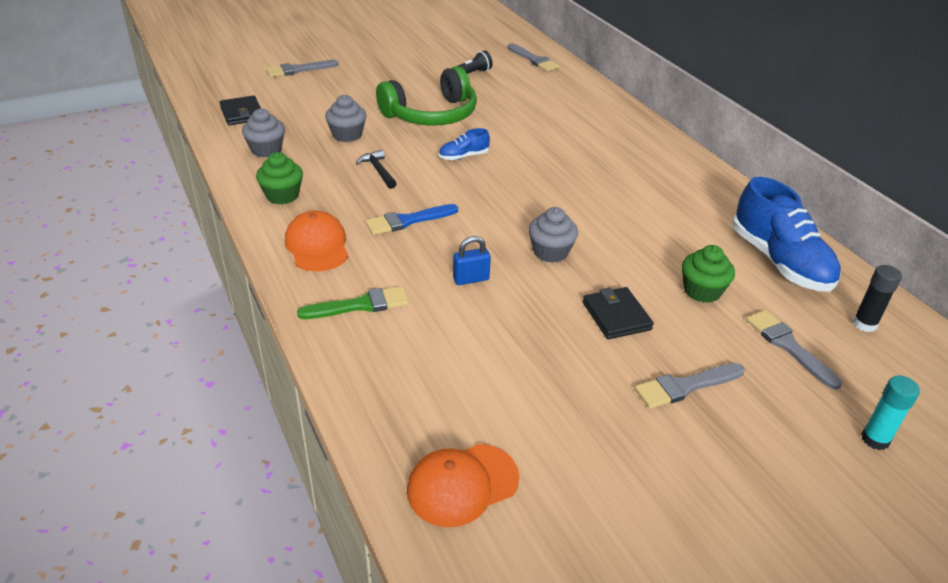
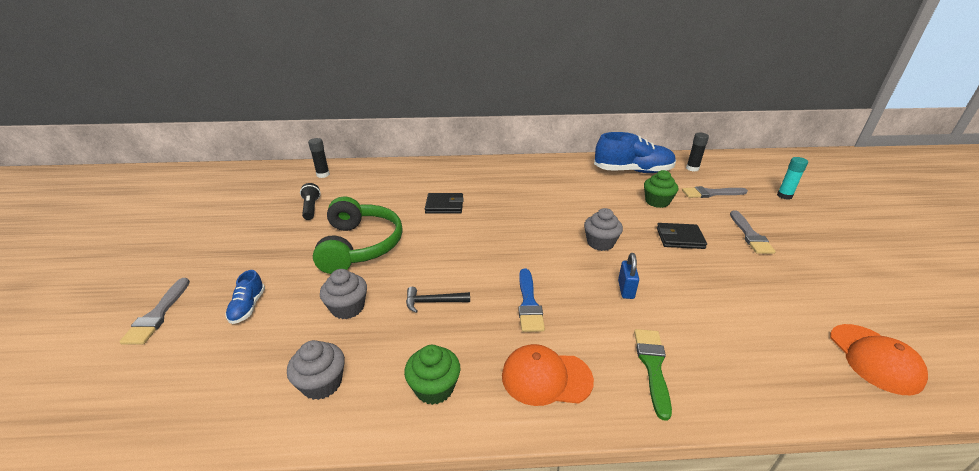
camera: 65 degrees left, 5 degrees down
(242, 113) = (207, 392): black wallet -> black wallet (444, 205)
(463, 156) = (444, 247): blue shoe -> blue shoe (248, 307)
(534, 60) = (323, 175): grey brush -> black glue stick

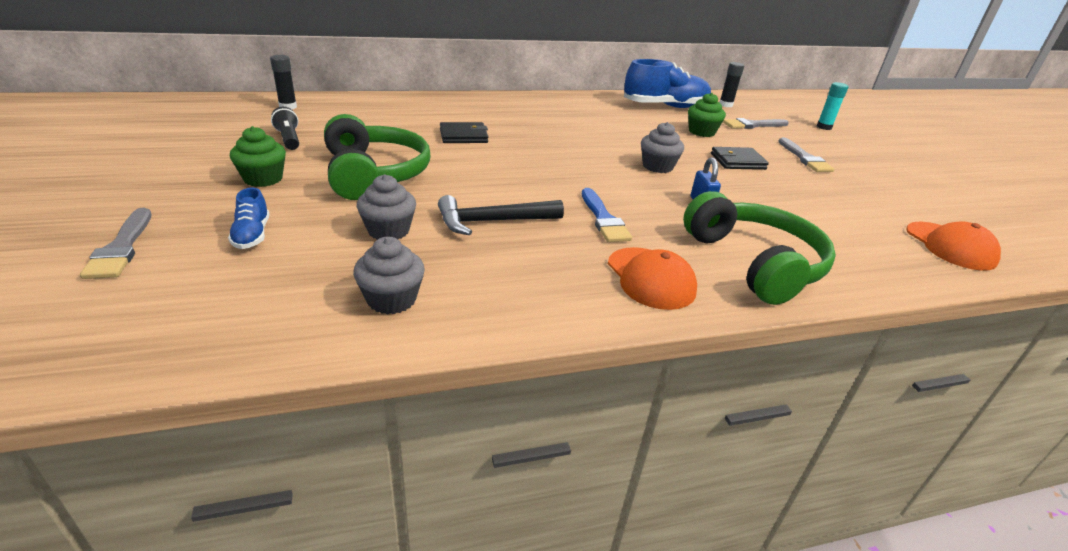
camera: 15 degrees left, 0 degrees up
(433, 302) = (493, 221): black hammer -> black hammer, size x1.58
(434, 388) = (531, 294): green cupcake -> green cupcake (263, 179)
(546, 377) = (650, 278): orange cap -> orange cap turned 105 degrees counterclockwise
(652, 366) = (754, 263): green brush -> green headphones

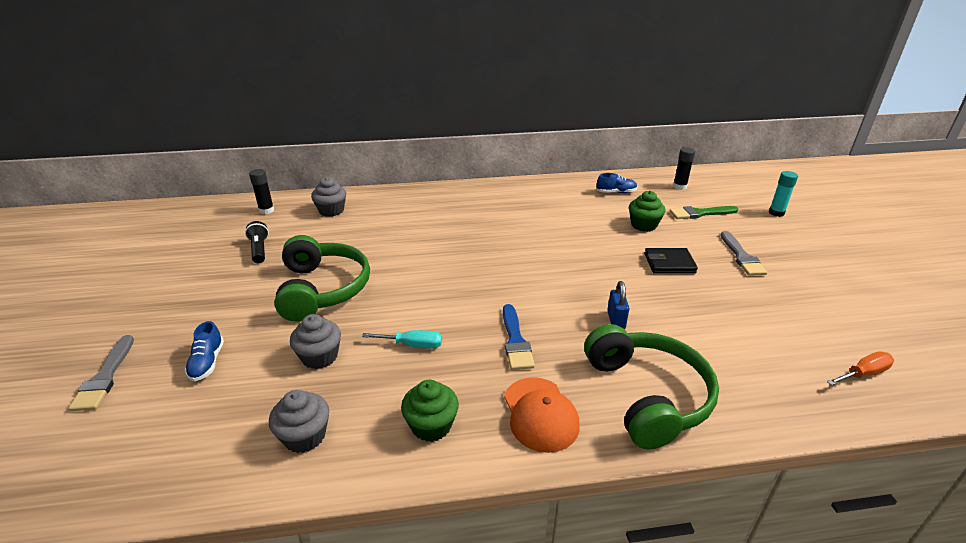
camera: 10 degrees right, 0 degrees up
(263, 179) = (229, 297): green cupcake -> green cupcake (431, 425)
(463, 136) = (412, 240): black wallet -> none
(493, 221) = (413, 345): black hammer -> turquoise screwdriver
(657, 166) = (586, 273): grey cupcake -> grey cupcake (331, 211)
(665, 106) = (616, 192): blue shoe -> blue shoe, size x0.47
(753, 125) = (700, 213): grey brush -> green brush
(950, 246) = (863, 374): orange cap -> orange screwdriver

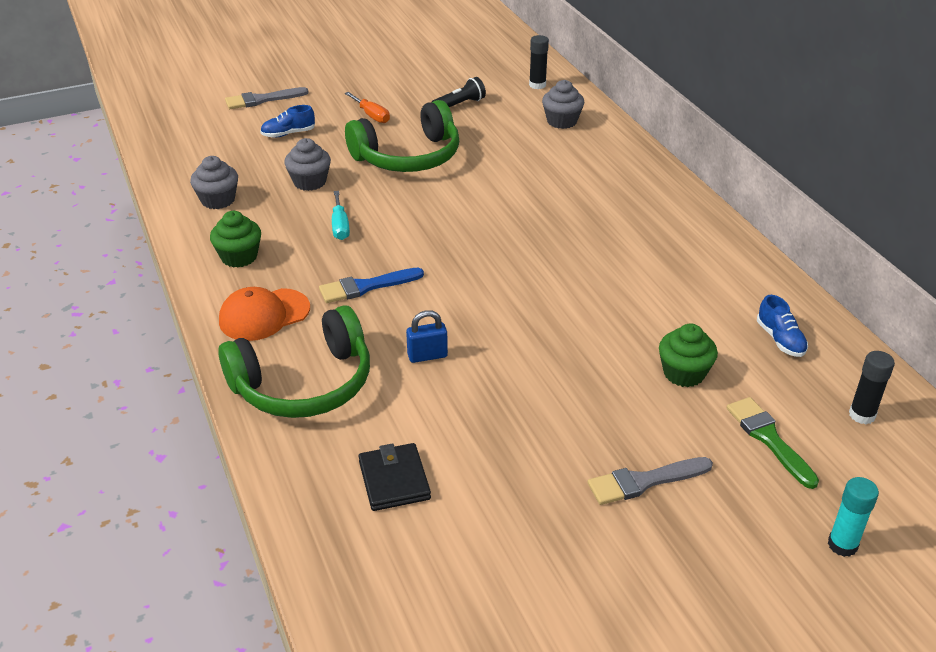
camera: 75 degrees right, 5 degrees up
(669, 263) = (582, 401): black wallet -> black wallet (394, 480)
(863, 374) = (389, 580): orange screwdriver -> orange screwdriver (371, 115)

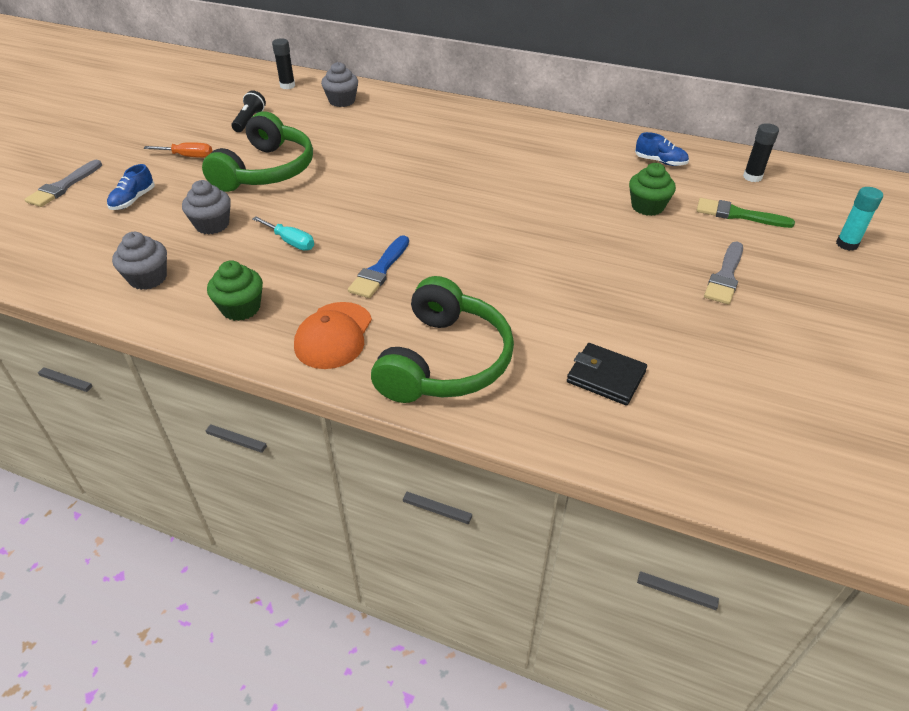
camera: 45 degrees left, 5 degrees up
(427, 356) = (495, 288): blue padlock -> none

